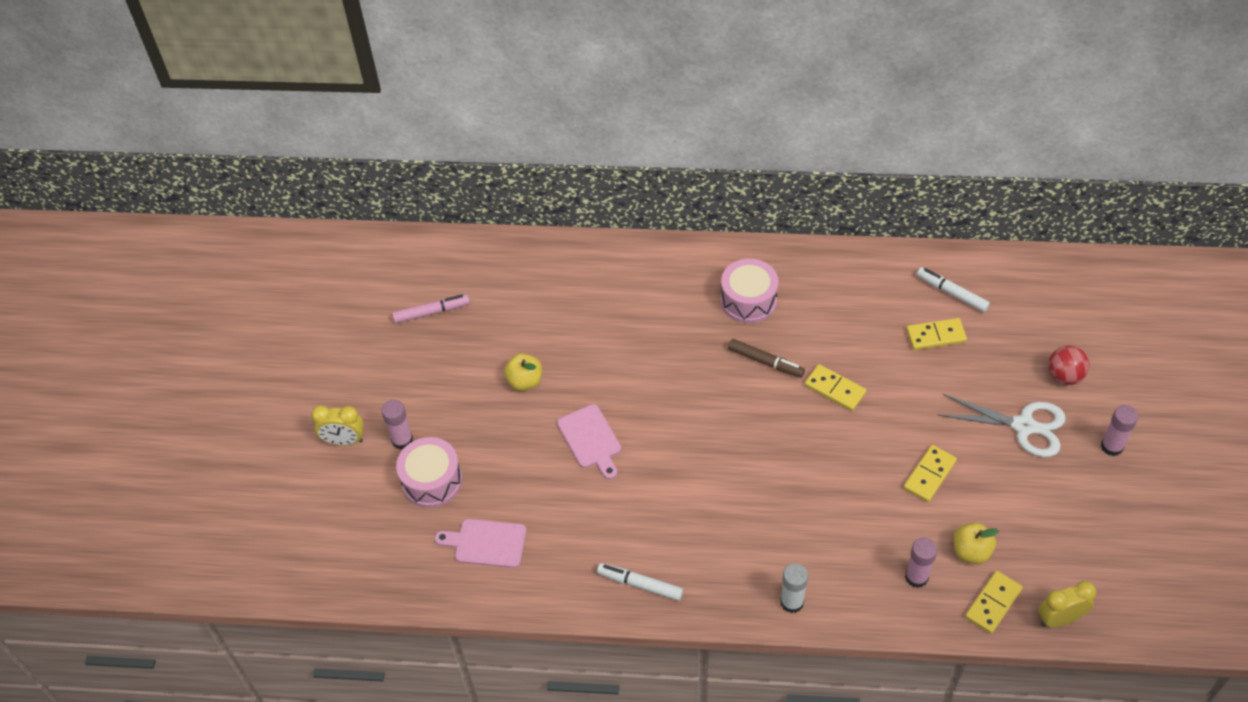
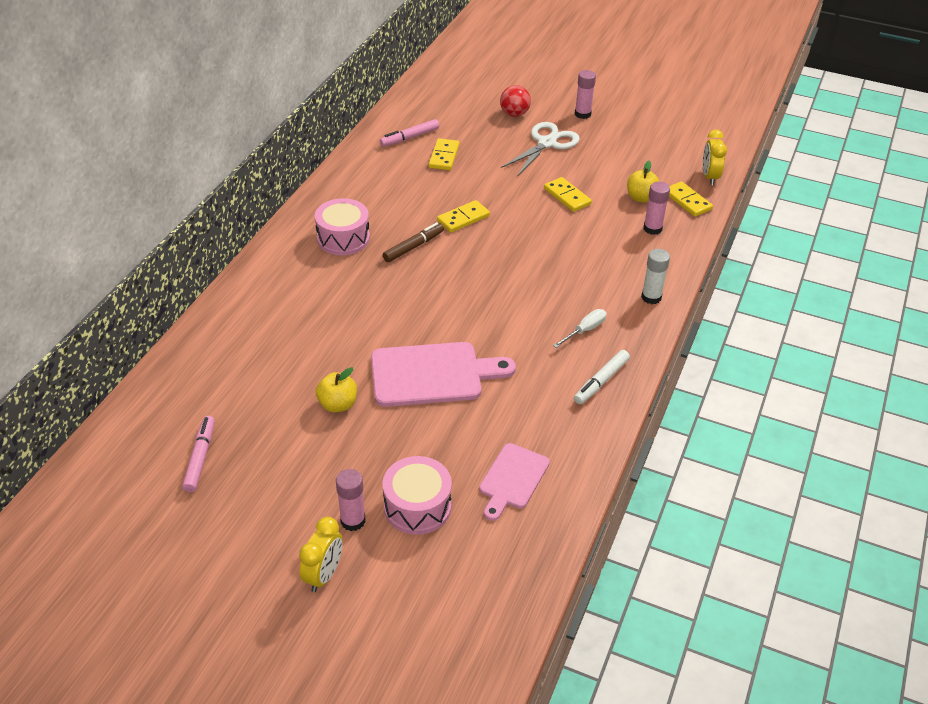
camera: 75 degrees left, 10 degrees down
(590, 439) = (432, 374): pink cutting board -> pink cutting board, size x1.65
(709, 551) = (584, 330): none -> white screwdriver
(952, 293) = (410, 137): white marker -> pink marker

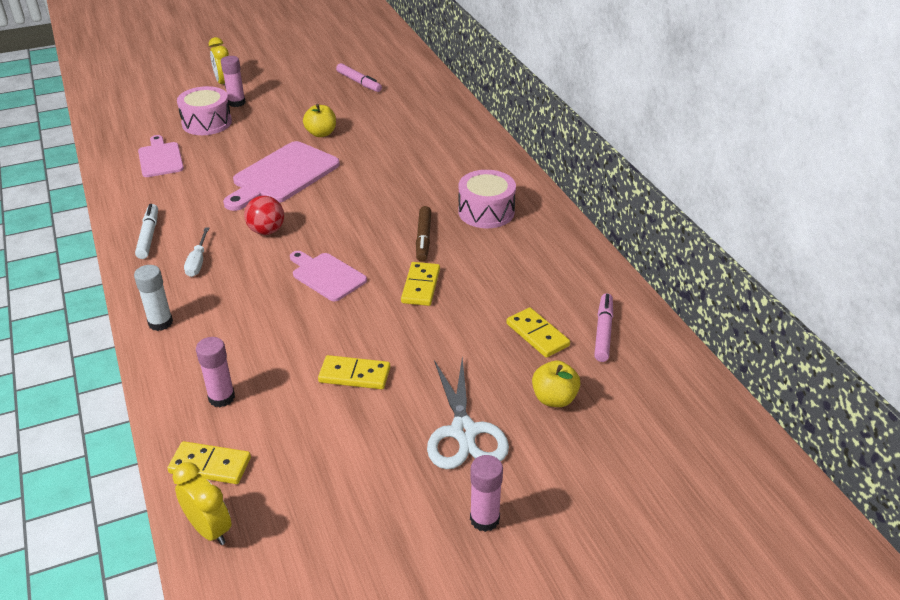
camera: 135 degrees right, 5 degrees down
(510, 262) = (326, 275): none -> pink cutting board
(514, 114) = (560, 449): red ball -> red ball (266, 231)
(641, 198) = (271, 431): yellow apple -> yellow apple (554, 398)

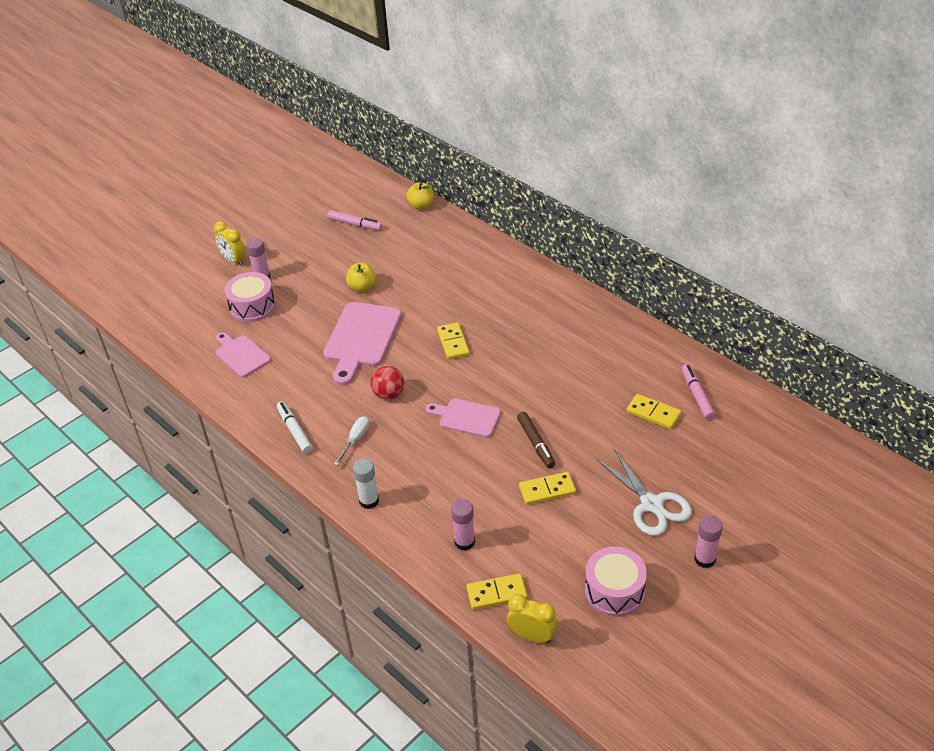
camera: 20 degrees left, 5 degrees up
(198, 262) = (355, 440): white screwdriver -> white screwdriver turned 135 degrees counterclockwise
(421, 286) = (544, 402): yellow domino -> yellow domino (453, 343)
(423, 238) = (517, 360): brown marker -> brown marker (535, 443)
(486, 212) = (549, 321): pink drum -> pink drum (614, 591)
(554, 398) = (695, 458): yellow apple -> yellow apple (421, 206)

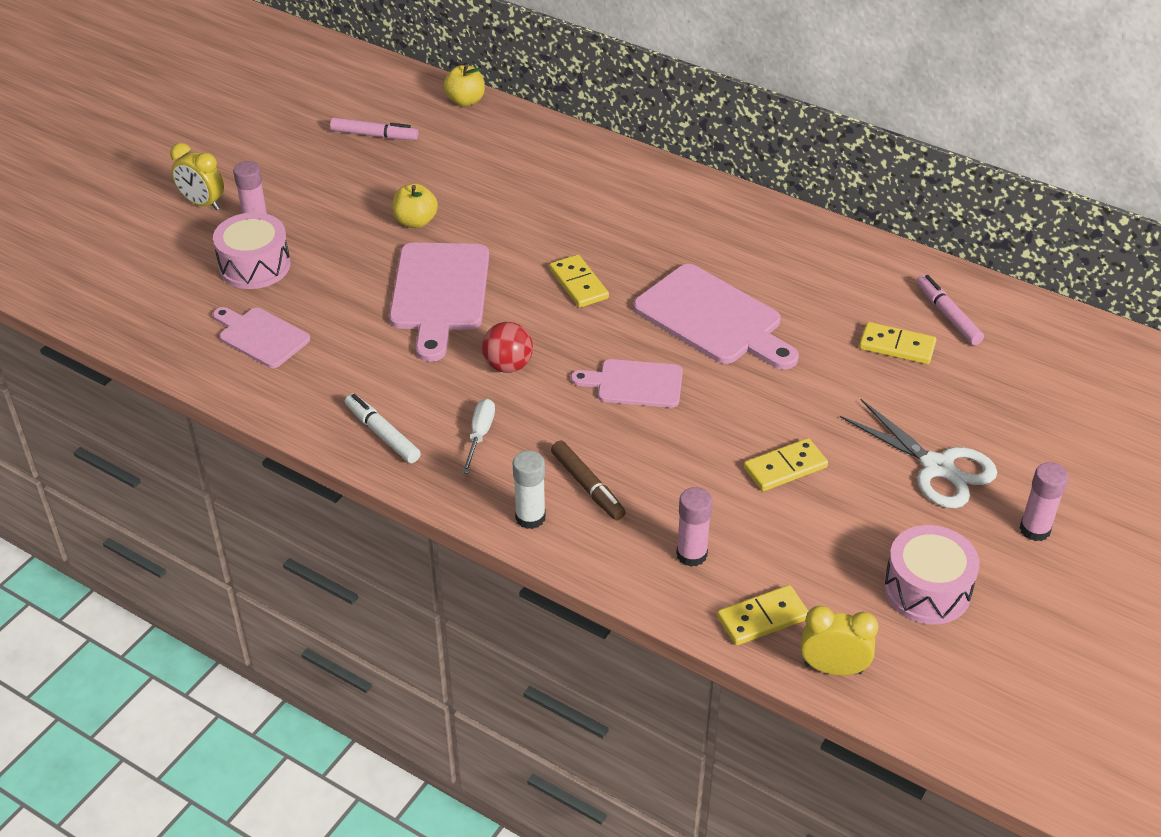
camera: 15 degrees left, 0 degrees up
(534, 378) = (713, 318): none -> pink cutting board
(535, 443) = (746, 406): brown marker -> brown marker (587, 486)

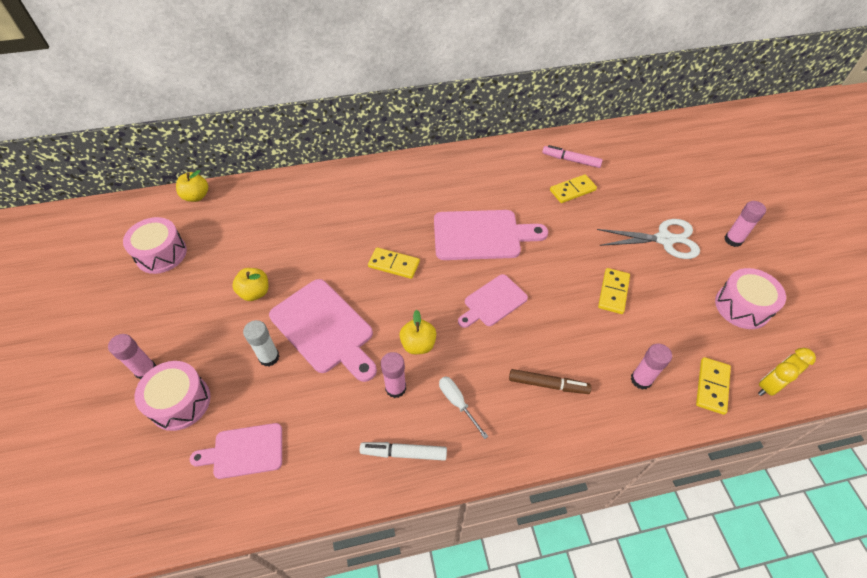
camera: 45 degrees left, 10 degrees up
(202, 203) = (87, 384): yellow clock -> none
(374, 135) = (161, 254): pink marker -> pink drum
(440, 383) = (395, 388): none -> pink glue stick
(508, 365) = (418, 344): red ball -> yellow apple
(530, 517) = (546, 432): white glue stick -> white glue stick (269, 357)

